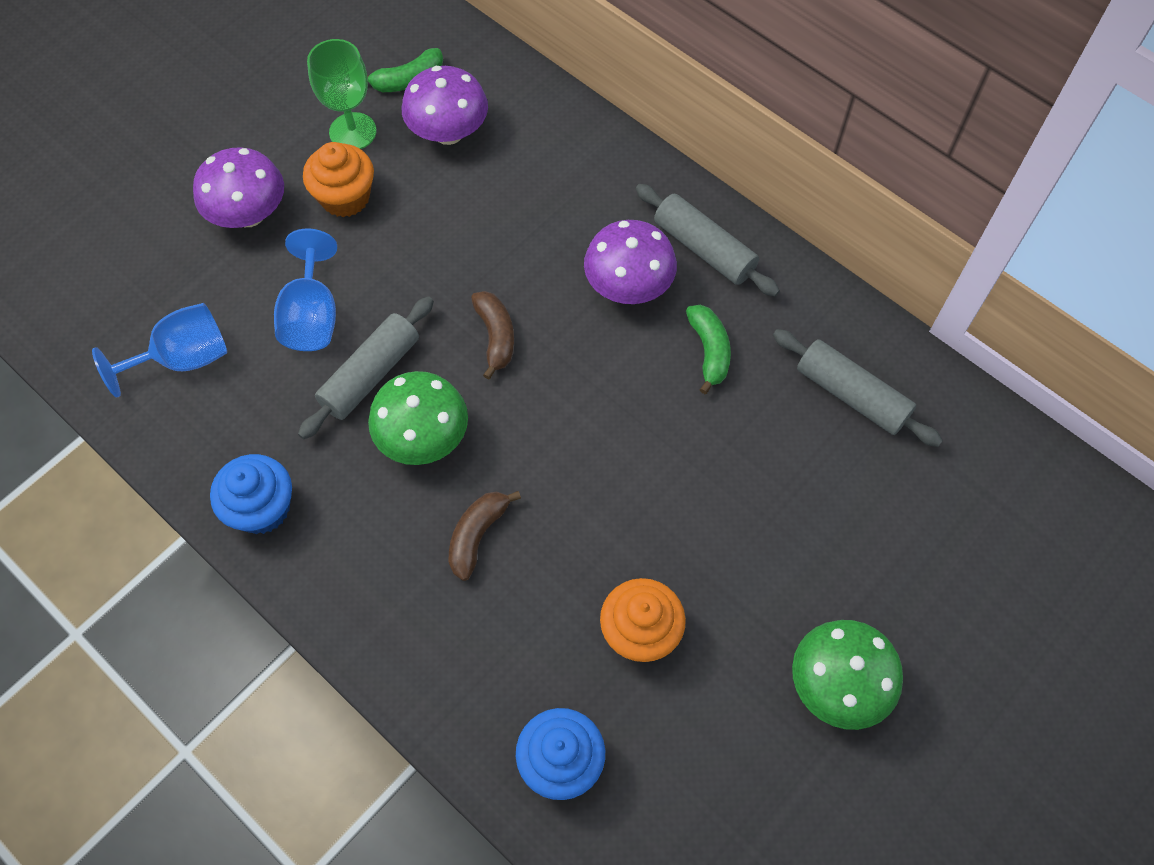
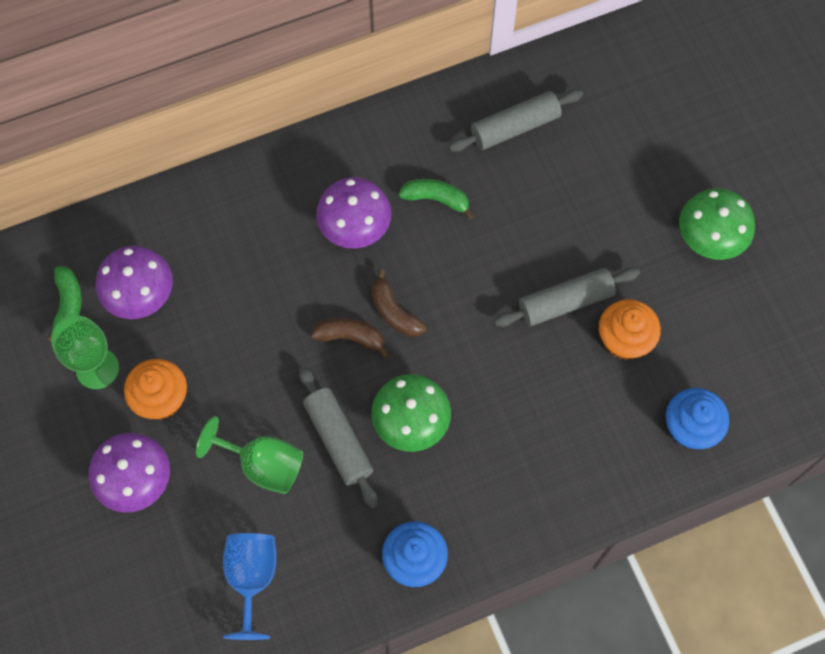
camera: 65 degrees left, 5 degrees up
(312, 316) = (263, 465): blue goblet -> green goblet
(477, 535) = (507, 415): brown banana -> brown banana (394, 312)
(703, 249) = (350, 162): grey rolling pin -> grey rolling pin (565, 302)

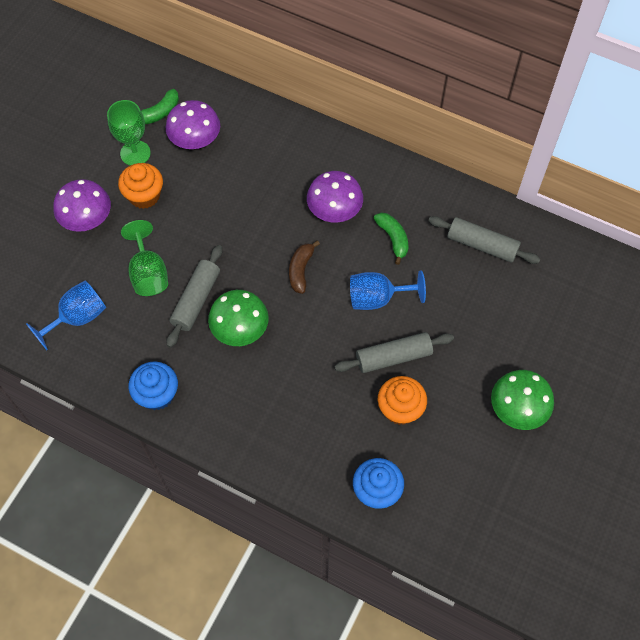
camera: 50 degrees right, 5 degrees down
(351, 337) = (264, 260): brown banana -> none
(489, 266) = (377, 298): none -> blue goblet
(565, 302) = (393, 357): grey rolling pin -> grey rolling pin turned 45 degrees counterclockwise

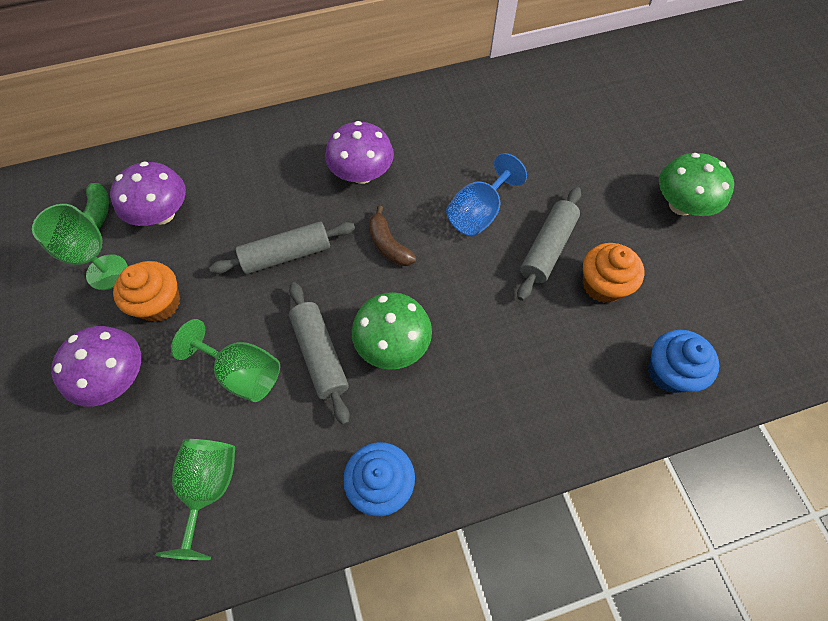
camera: 45 degrees left, 0 degrees up
(77, 318) = (209, 487): blue goblet -> green goblet
(393, 239) = (436, 157): green banana -> none
(482, 245) = (508, 108): grey rolling pin -> grey rolling pin (286, 254)

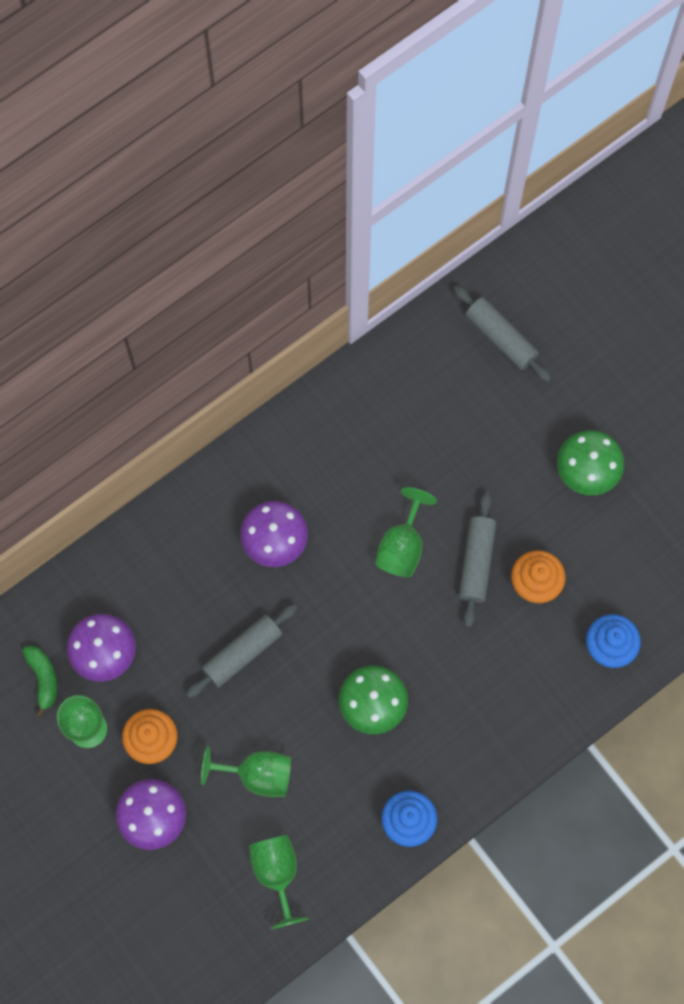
camera: 20 degrees left, 10 degrees up
(320, 355) = (315, 736): grey rolling pin -> grey rolling pin (501, 337)
(388, 244) = (331, 610): brown banana -> none
(478, 213) = (402, 546): blue goblet -> green goblet

